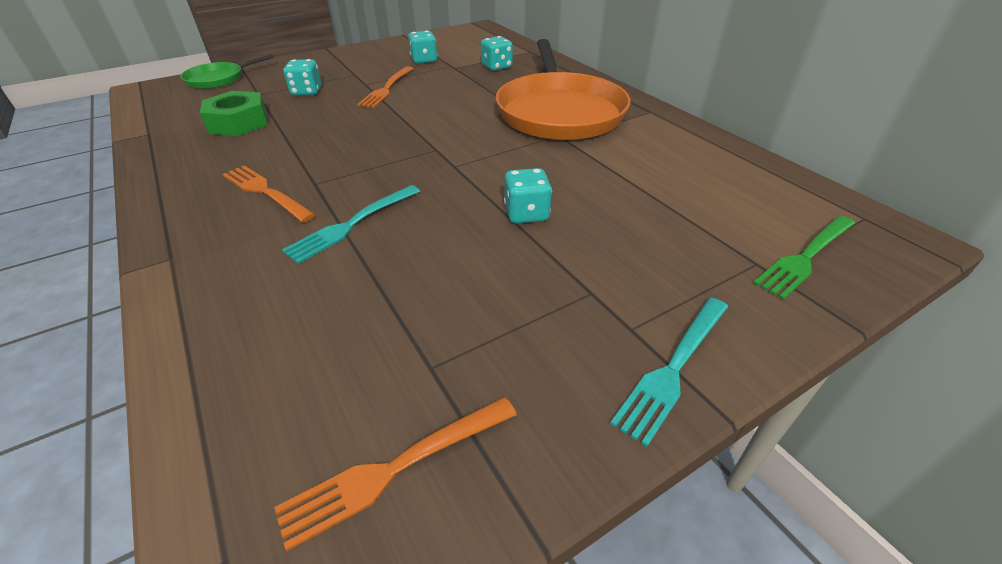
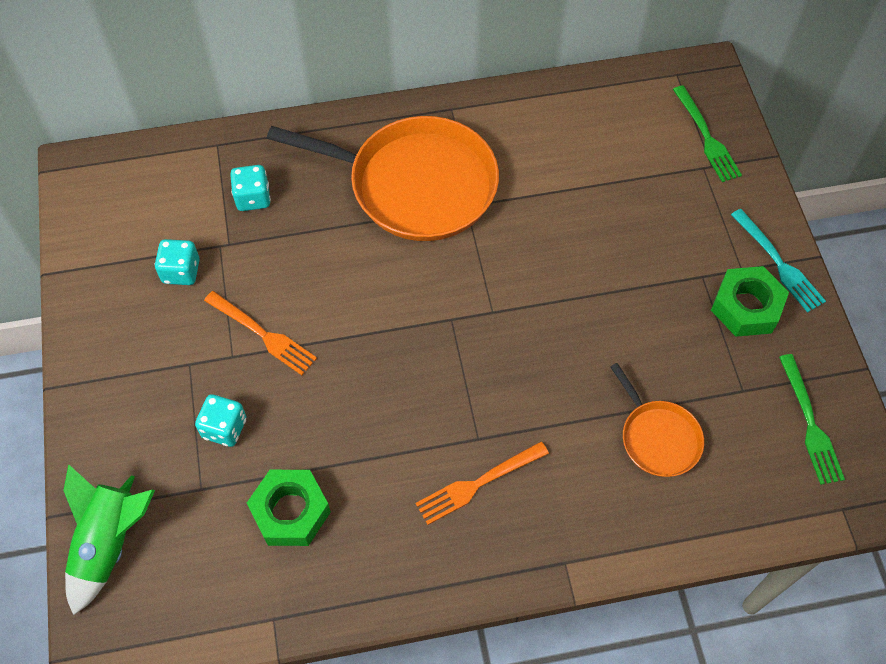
camera: 70 degrees left, 20 degrees up
(218, 79) = (110, 543): green pan -> green rocket
(336, 297) = (658, 437): none -> orange pan
(351, 225) = (564, 415): turquoise fork -> none
(394, 469) = (810, 424): orange fork -> green fork
(526, 213) = (594, 281): turquoise dice -> none
(572, 344) = (746, 307): none -> green nut

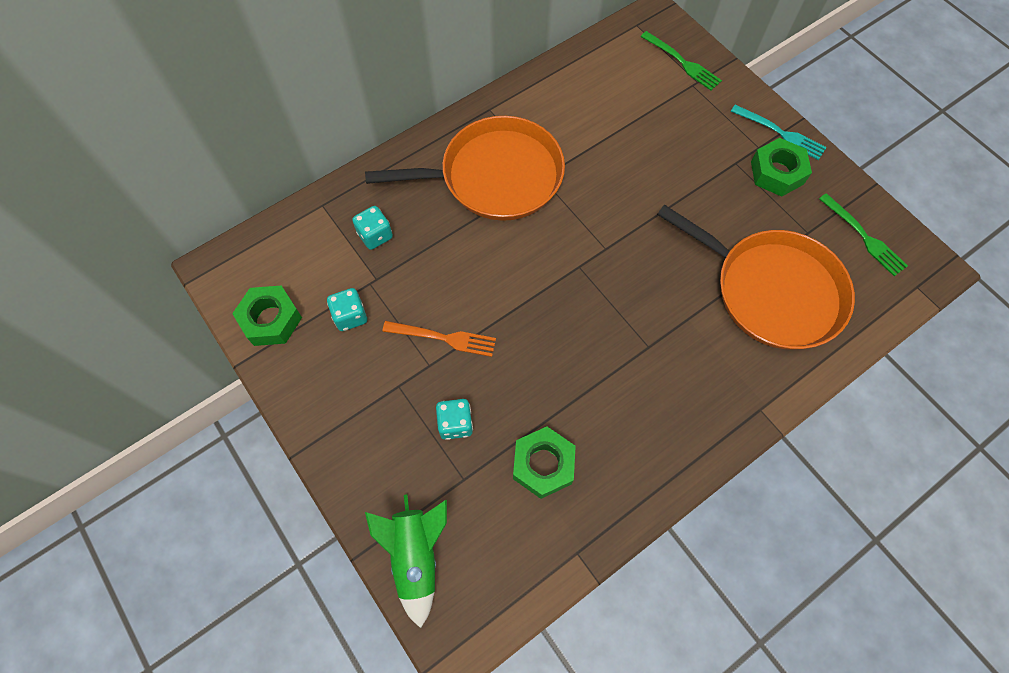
camera: 25 degrees left, 5 degrees up
(102, 242) = (271, 319): none -> green nut
(477, 484) = (667, 380): orange fork -> none
(658, 437) = (771, 290): orange pan -> orange pan, size x2.04

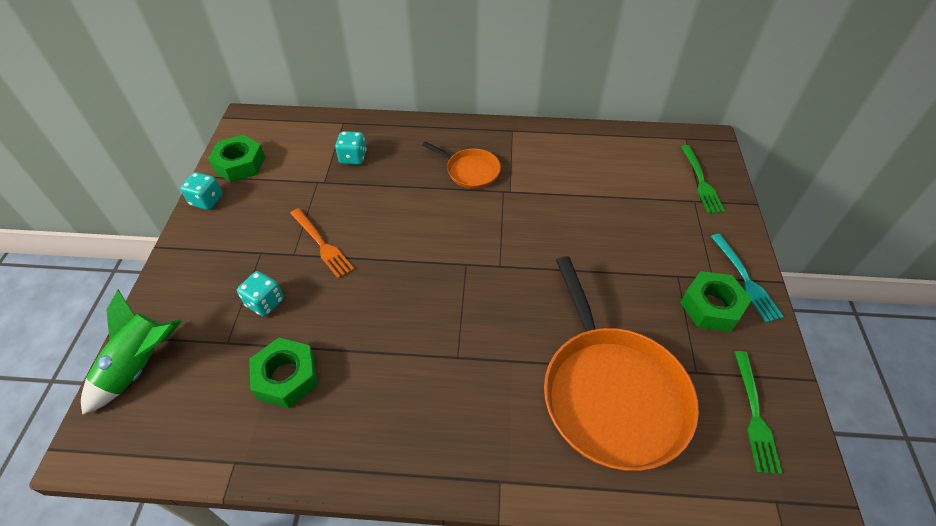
camera: 40 degrees right, 15 degrees down
(350, 316) = (283, 192): turquoise dice -> turquoise dice (207, 200)
(495, 176) = (470, 171): orange pan -> orange pan, size x0.49

